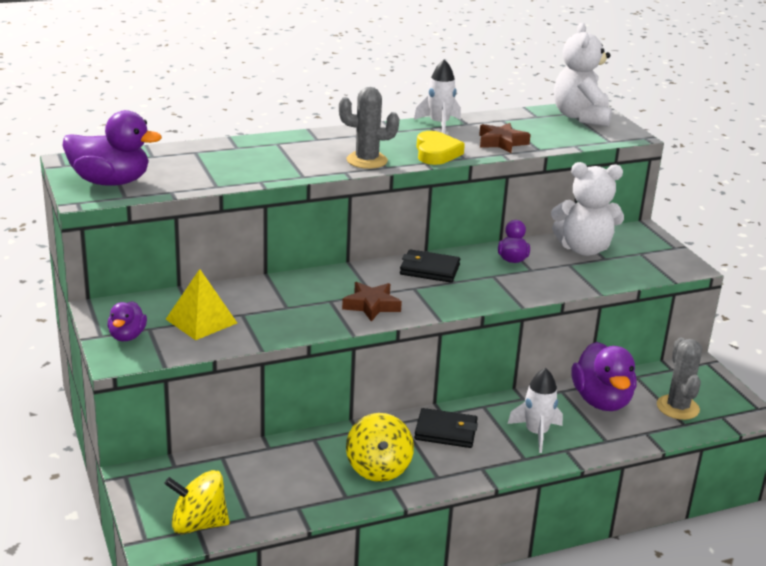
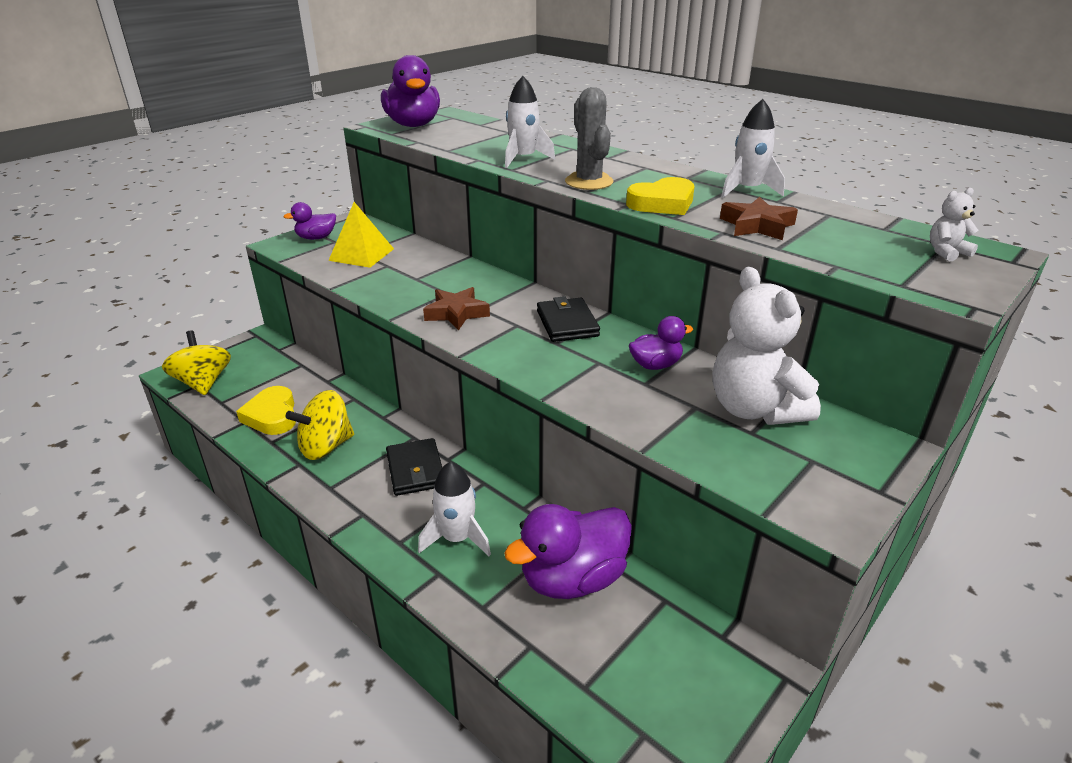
camera: 65 degrees right, 5 degrees up
(282, 166) = (523, 159): none -> white rocket
(302, 489) = (272, 416): none -> yellow heart
(580, 117) = (946, 252): white teddy bear -> white teddy bear, size x0.43
(677, 407) = (622, 668): grey cactus -> none

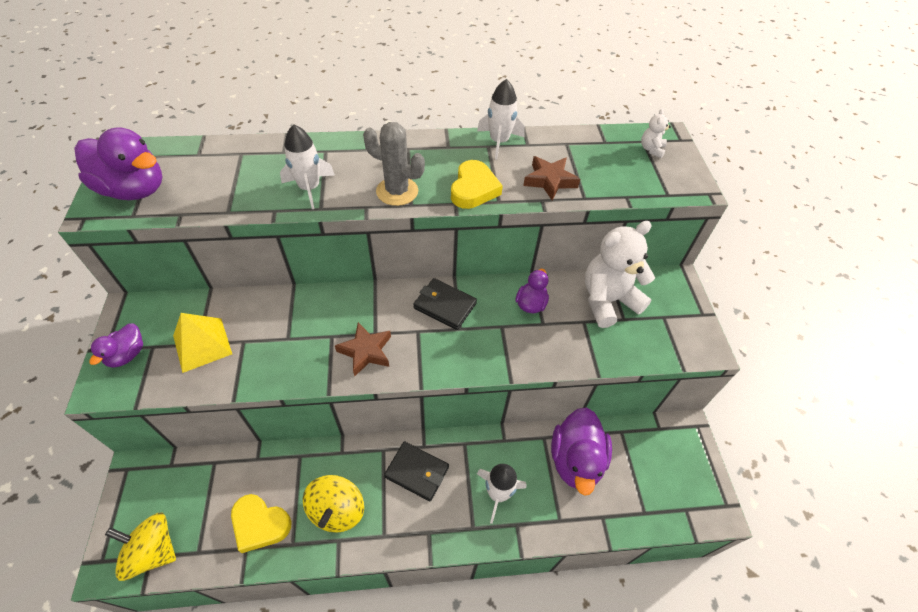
camera: 50 degrees left, 20 degrees up
(754, 409) = (608, 300): white teddy bear -> white teddy bear turned 135 degrees clockwise

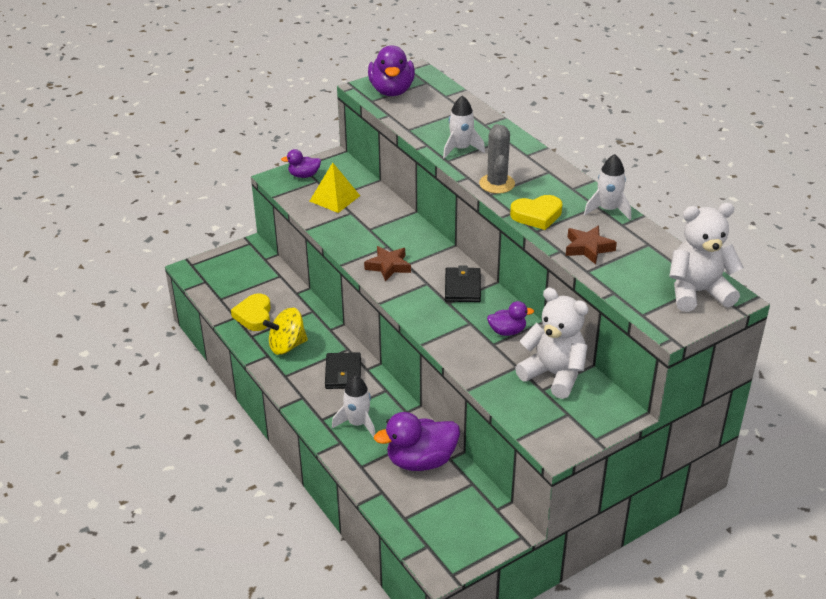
camera: 65 degrees right, 15 degrees down
(153, 551) = (209, 281): yellow spinning top -> none
(651, 149) = (698, 292): white teddy bear -> white teddy bear, size x2.33

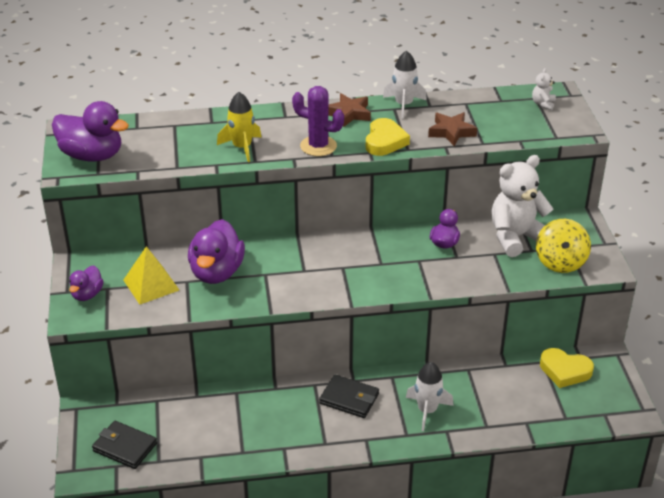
camera: 65 degrees left, 0 degrees up
(254, 315) = (210, 440): yellow heart -> yellow heart (565, 371)
(287, 346) = (279, 428): yellow spinning top -> yellow spinning top (560, 262)
(388, 266) = (298, 283): brown star -> brown star (349, 114)
(421, 461) = (499, 384): purple duck -> purple duck (217, 272)
(461, 149) = (242, 147): white rocket -> yellow rocket
(462, 287) = (365, 248): black wallet -> black wallet (125, 447)
(497, 184) = (318, 146): grey cactus -> purple cactus
(698, 292) = (543, 104): white teddy bear -> white teddy bear, size x0.43

